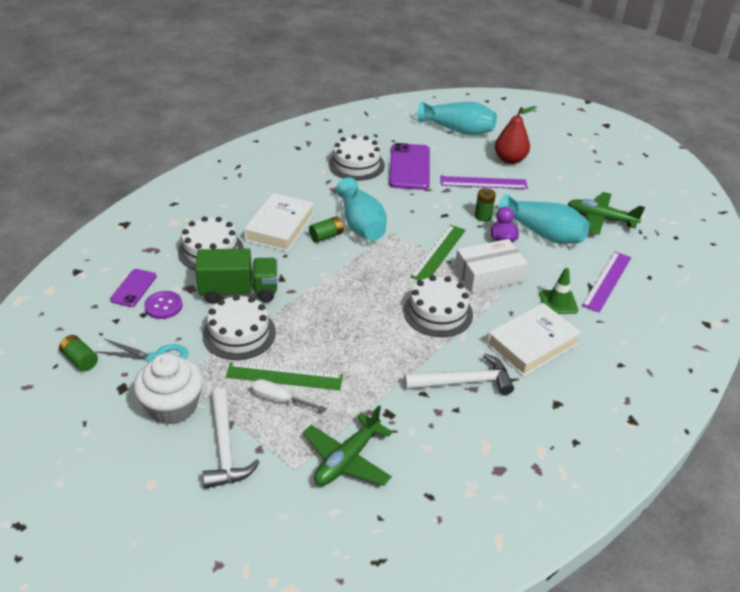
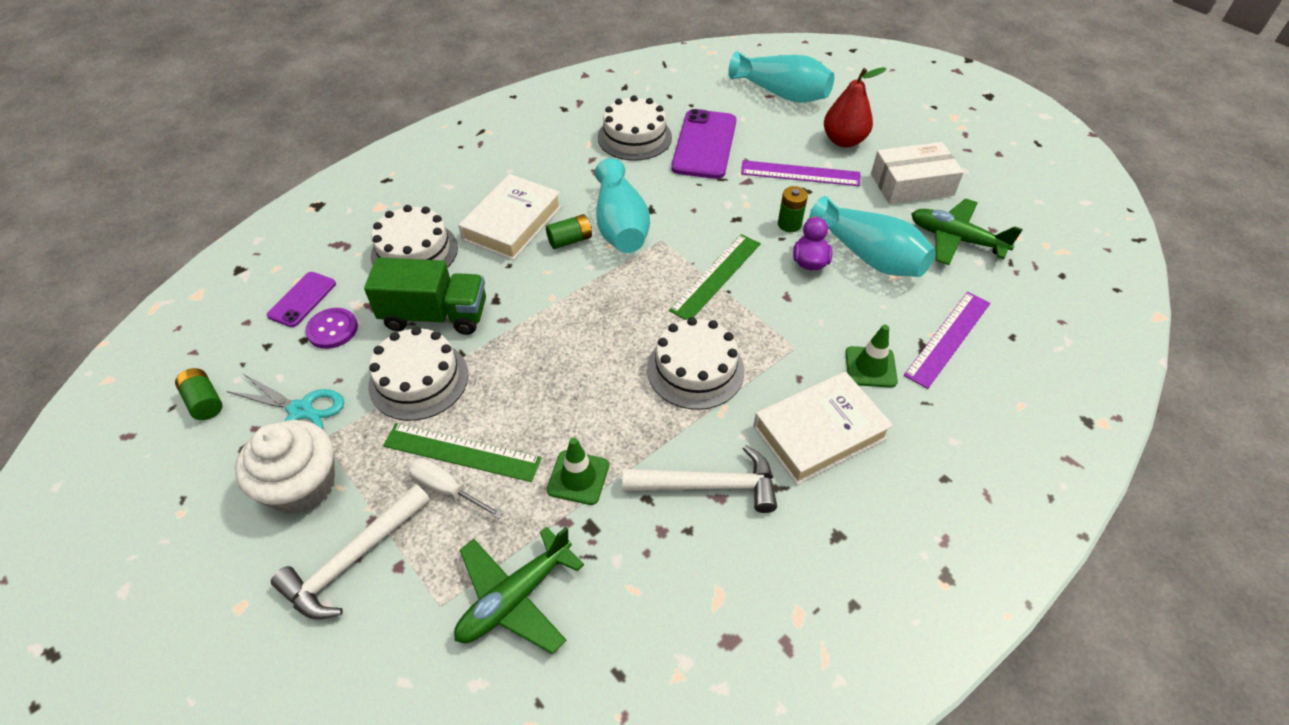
camera: 10 degrees right, 10 degrees up
(224, 448) = (352, 559): white hammer -> white hammer turned 45 degrees clockwise
(372, 385) = (578, 477): none -> green traffic cone
(489, 274) = (779, 315): white box -> white box (911, 184)

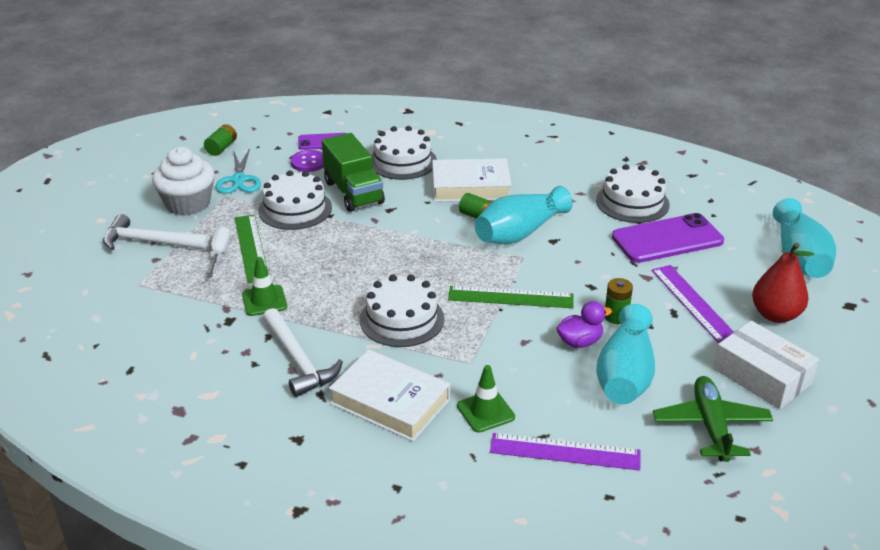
camera: 60 degrees right, 15 degrees down
(515, 597) = (159, 309): green plane -> none

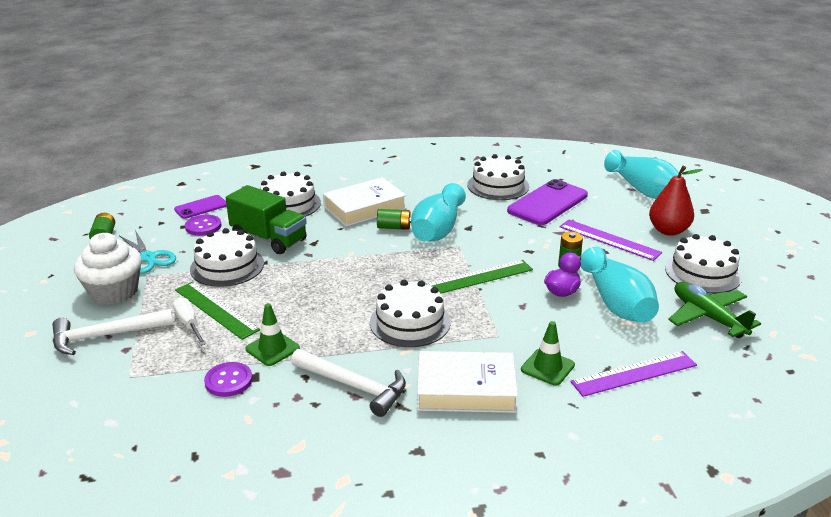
camera: 30 degrees left, 5 degrees down
(206, 316) = (228, 381): none -> purple button
(762, 376) = (702, 272): white box -> white cake

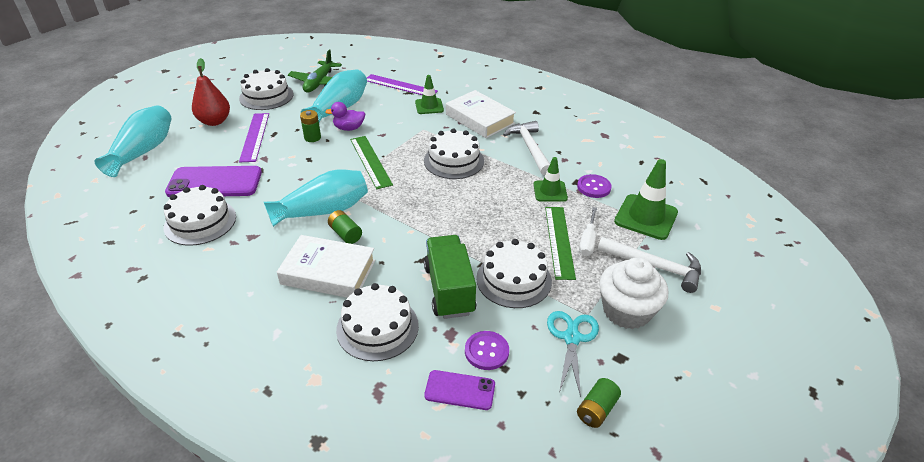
camera: 135 degrees left, 10 degrees up
(142, 379) = (646, 217): none -> green traffic cone
(479, 277) = (370, 161): green ruler -> green ruler turned 45 degrees clockwise

